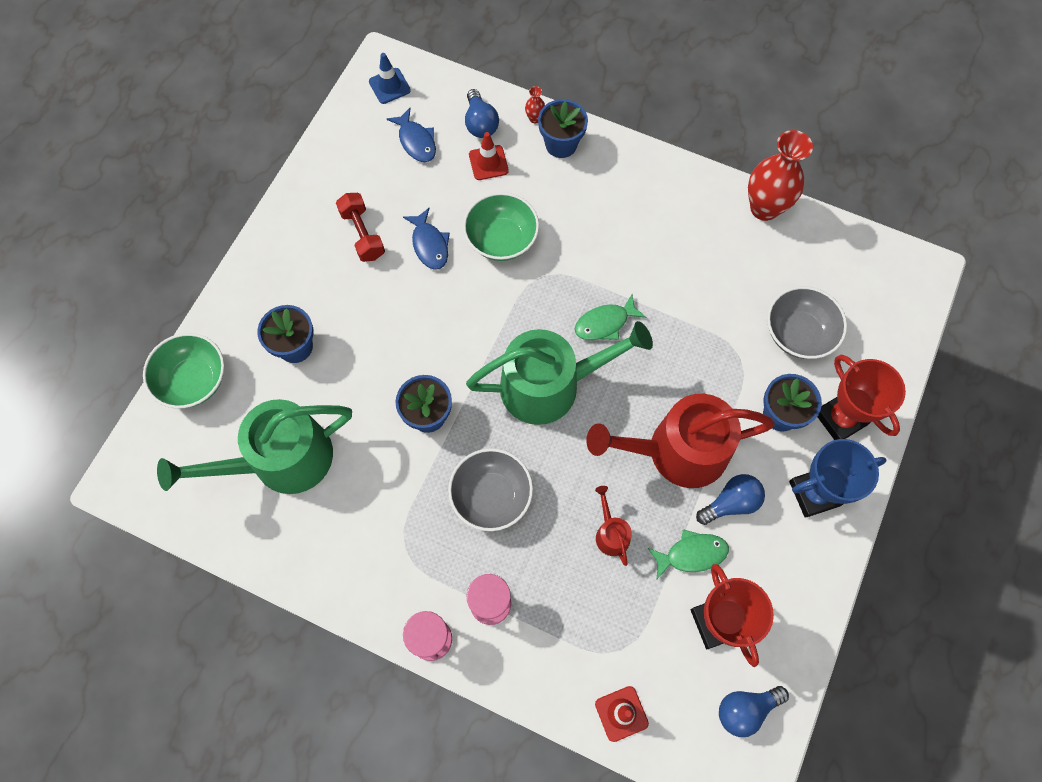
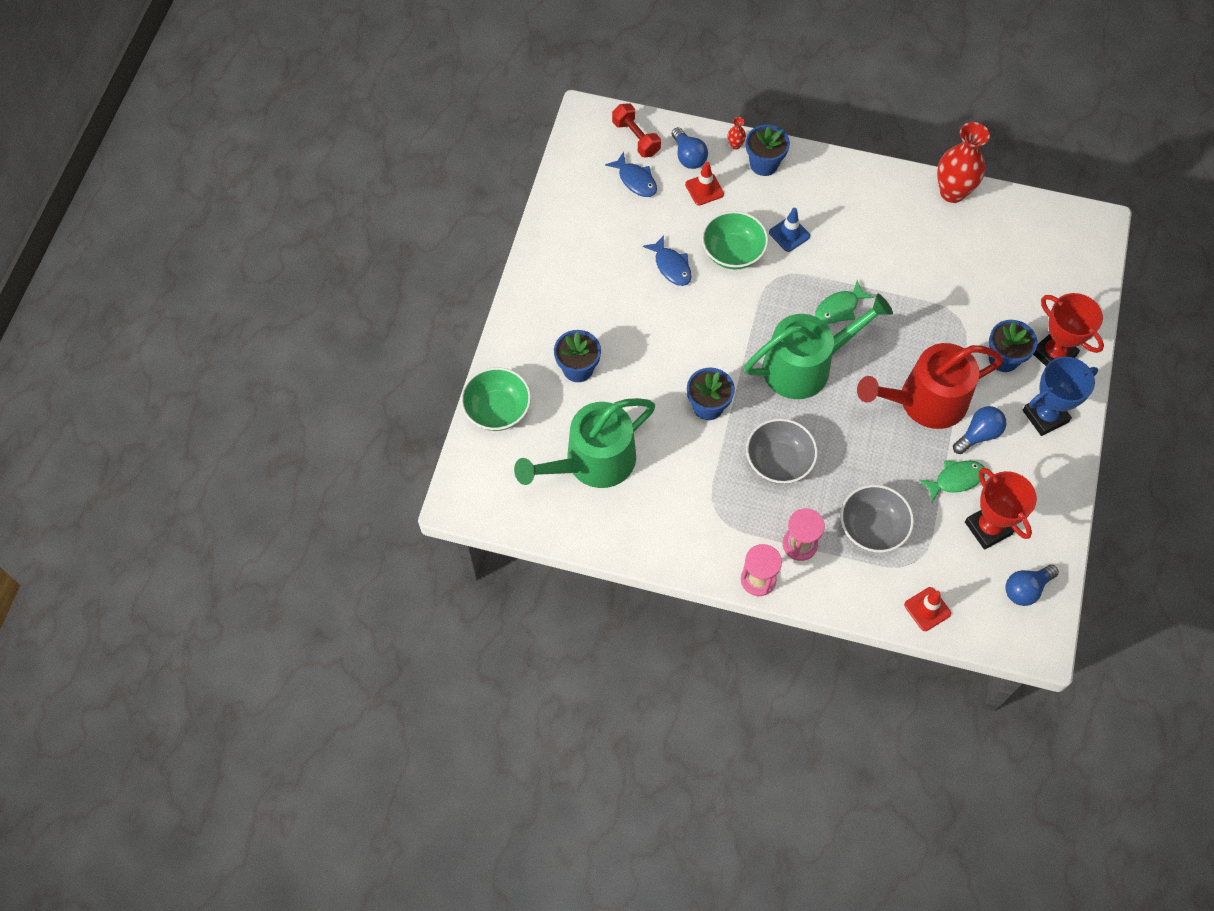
camera: 10 degrees left, 5 degrees down
(362, 234) = (610, 266): red dumbbell -> red dumbbell (636, 138)
(389, 86) = (598, 135): blue traffic cone -> blue traffic cone (789, 234)
(611, 533) = (885, 474): red watering can -> none
(798, 333) = (1004, 291): grey bowl -> grey bowl (872, 528)

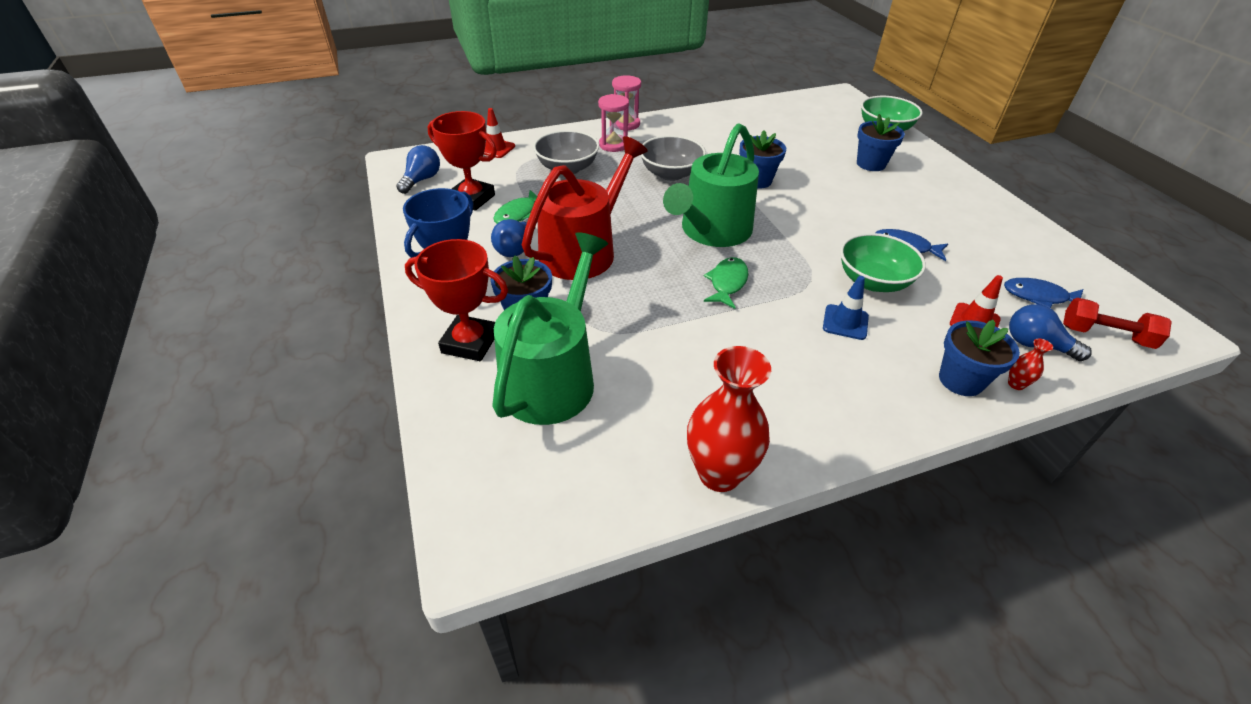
camera: 145 degrees right, 20 degrees down
(593, 461) = (793, 131): green watering can -> green watering can (553, 377)

